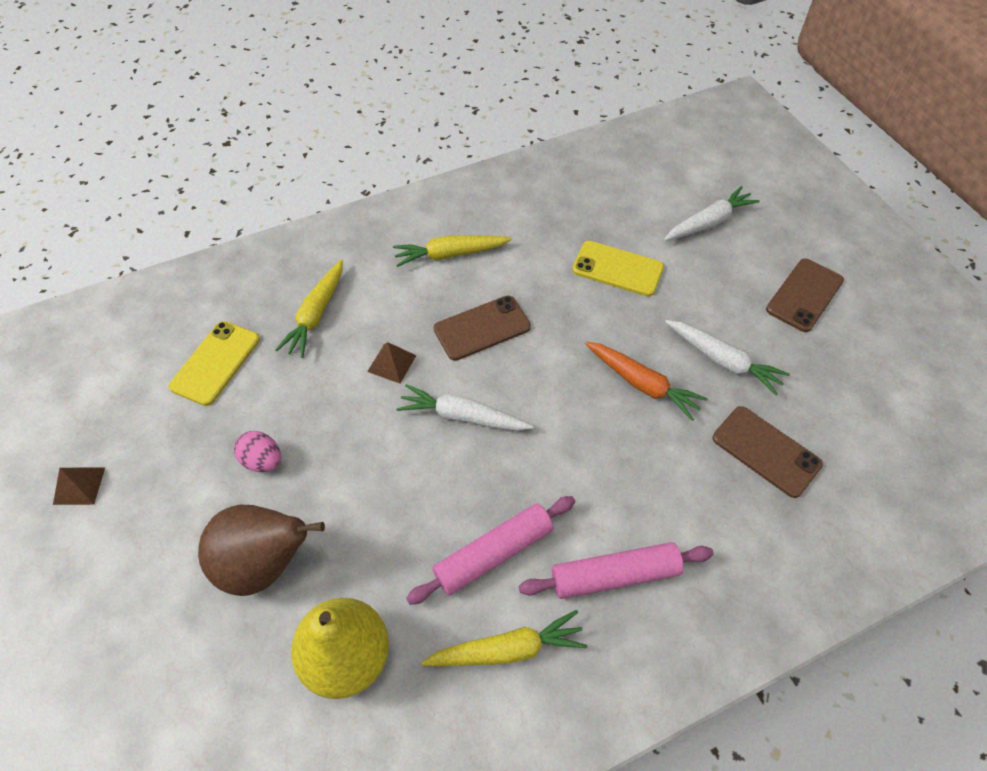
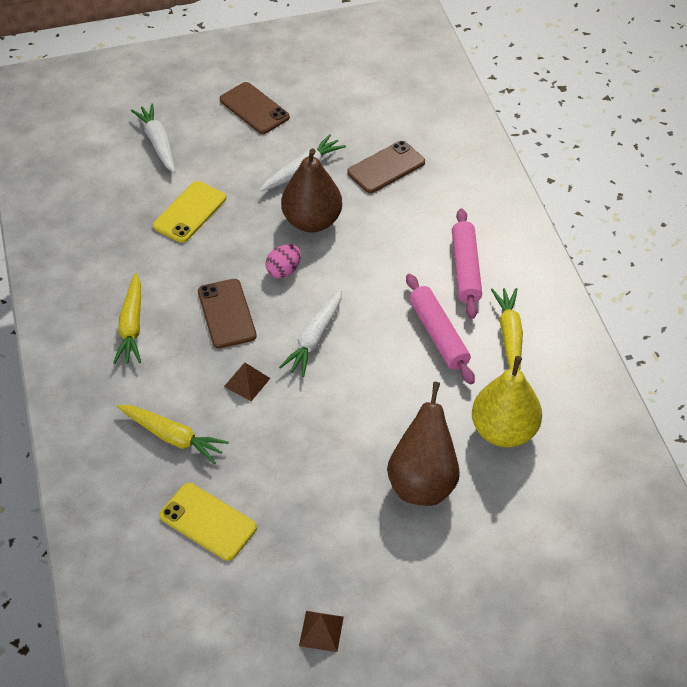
camera: 80 degrees left, 5 degrees down
(263, 461) = (326, 483): pink egg -> pink egg (284, 270)
(642, 384) = (312, 221): orange carrot -> brown pear

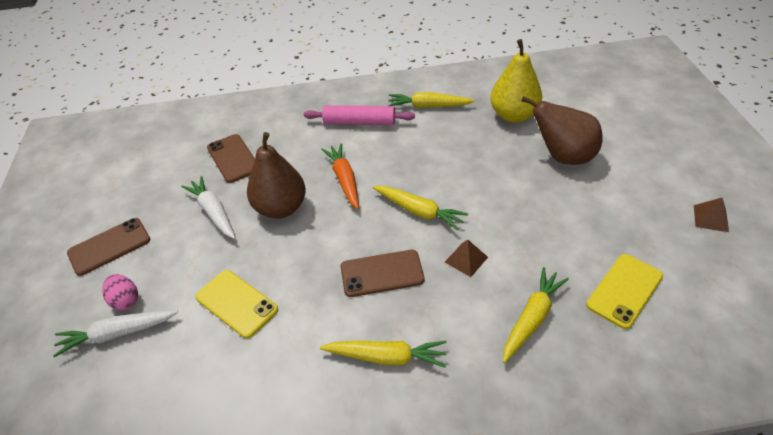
camera: 80 degrees left, 5 degrees down
(284, 270) = (336, 230): pink egg -> pink egg (125, 300)
(314, 338) = (419, 211): white carrot -> yellow carrot
(360, 268) = (344, 180): none -> orange carrot
(438, 334) = (422, 140): pink rolling pin -> none

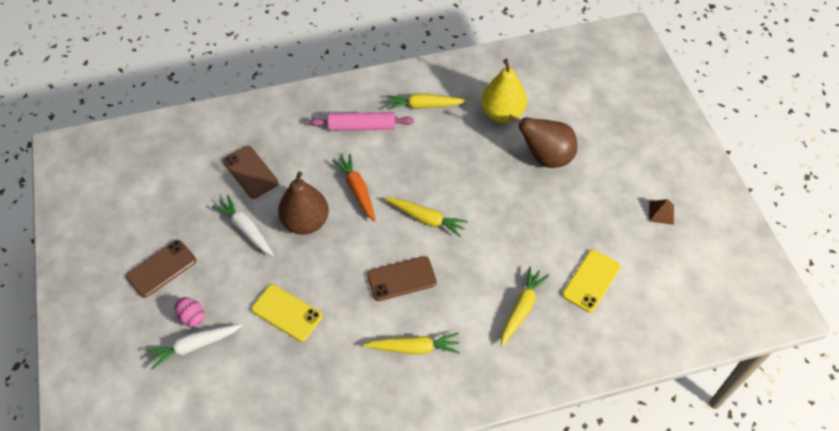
camera: 10 degrees left, 10 degrees up
(466, 259) = (468, 262): brown pyramid -> none

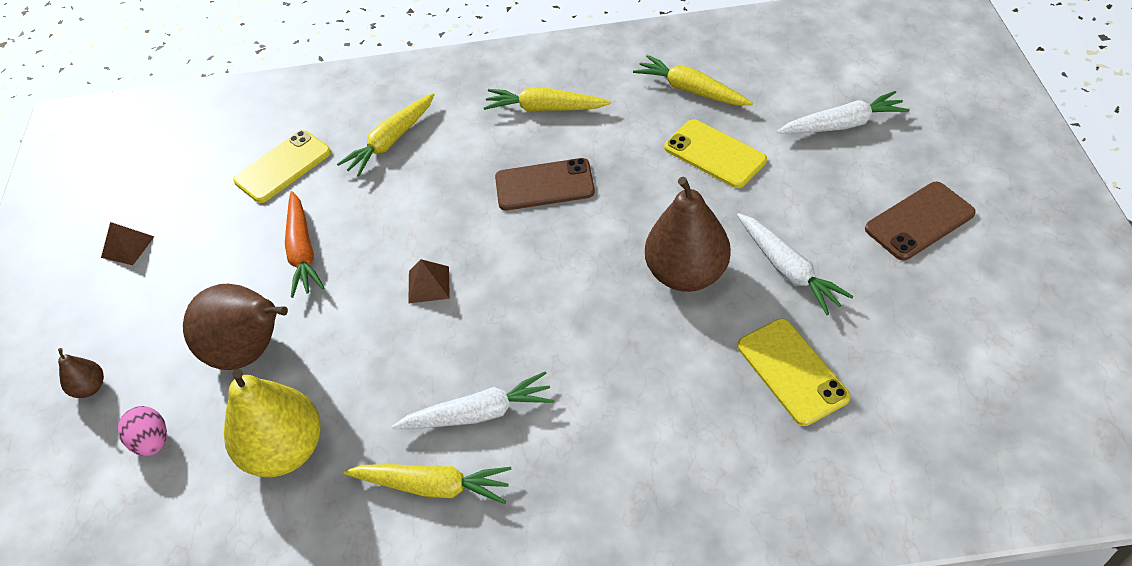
camera: 165 degrees left, 5 degrees down
(192, 317) = (853, 156): pink egg -> pink egg (152, 441)
(250, 172) = (792, 371): brown phone -> yellow phone
(357, 190) = (594, 320): orange carrot -> orange carrot (303, 251)
(362, 126) = (569, 449): pink rolling pin -> none
(410, 138) = (478, 413): none -> white carrot
(426, 219) = (487, 264): yellow carrot -> yellow carrot (691, 90)
(458, 203) = (429, 284): none -> brown pyramid
(623, 132) = (90, 388): none -> brown pear

